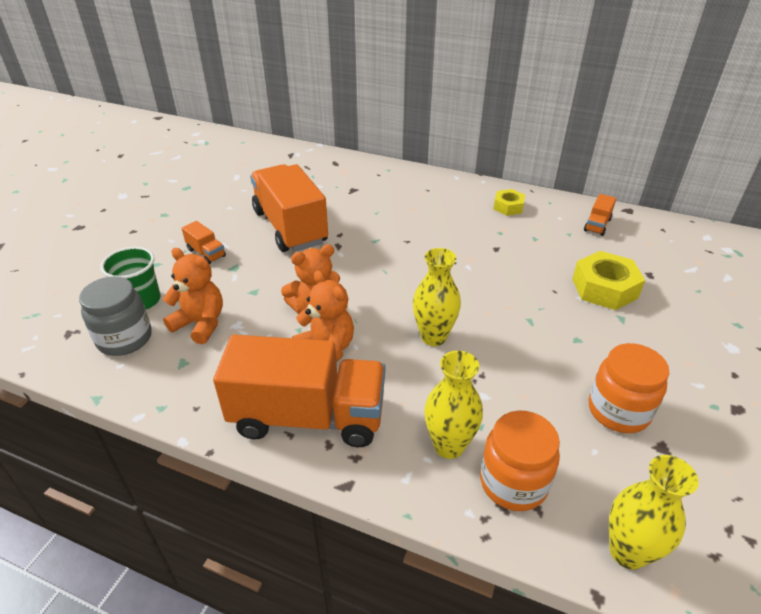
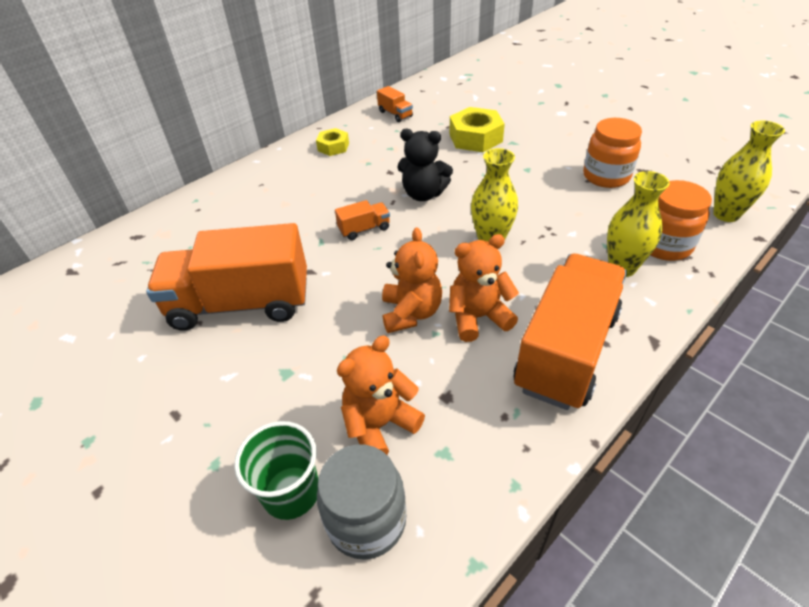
camera: 65 degrees left, 5 degrees up
(206, 253) = (232, 399): orange truck -> orange truck (364, 229)
(476, 277) = (423, 194): none -> black teddy bear

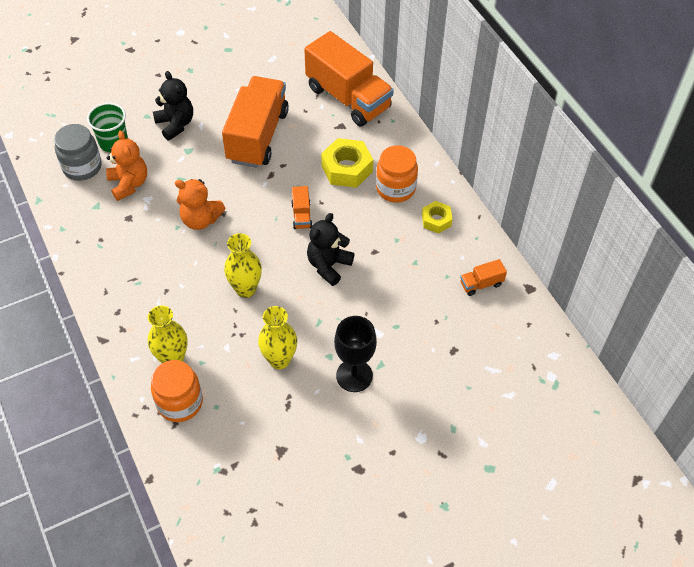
camera: 105 degrees right, 10 degrees up
(230, 411) = (175, 124): none -> black teddy bear
(475, 138) = (403, 336): yellow nut -> yellow nut (347, 168)
(478, 317) = (176, 253): orange teddy bear -> none
(535, 152) = (354, 375): none -> black goblet
(566, 351) = (124, 288): orange truck -> orange truck (348, 98)
(606, 176) = (287, 414): orange jar -> orange jar (395, 188)
(726, 214) = (188, 475): yellow vase -> yellow vase (279, 360)

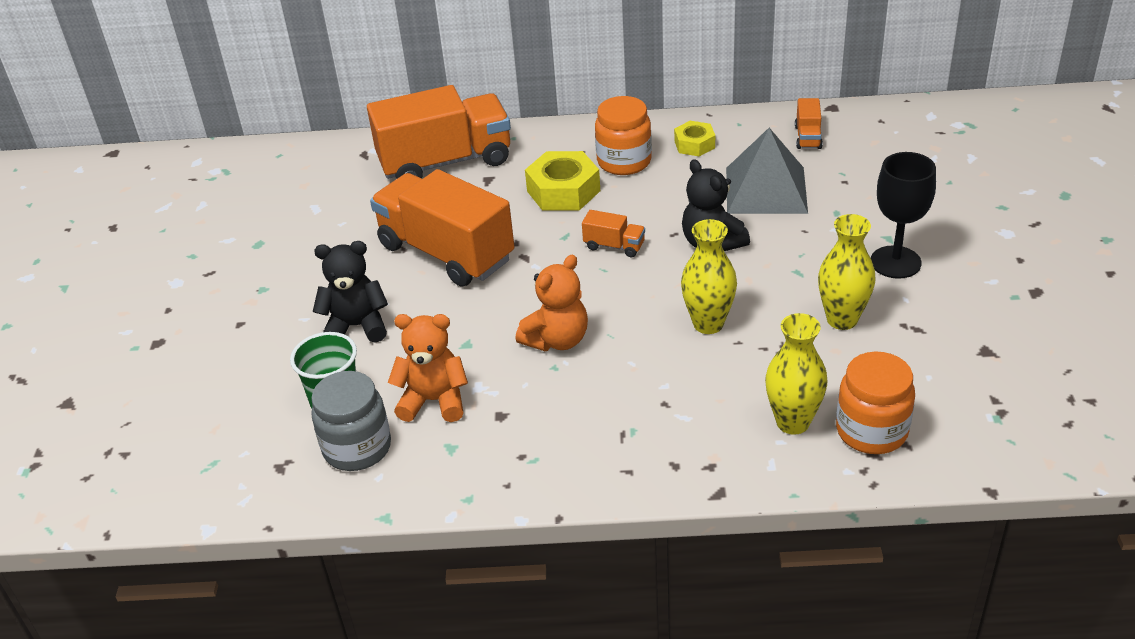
camera: 60 degrees left, 15 degrees down
(402, 277) = (766, 190): none -> grey pyramid

